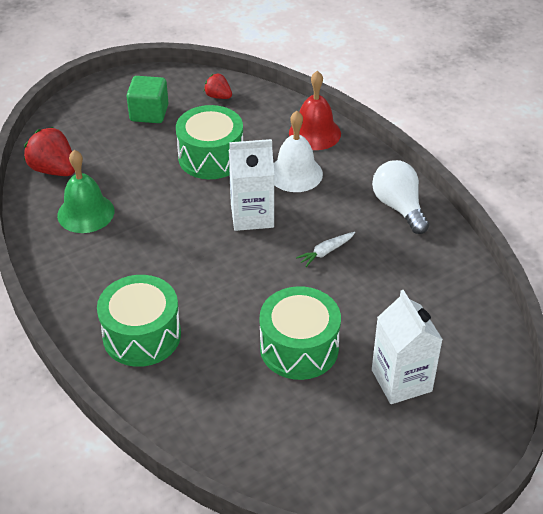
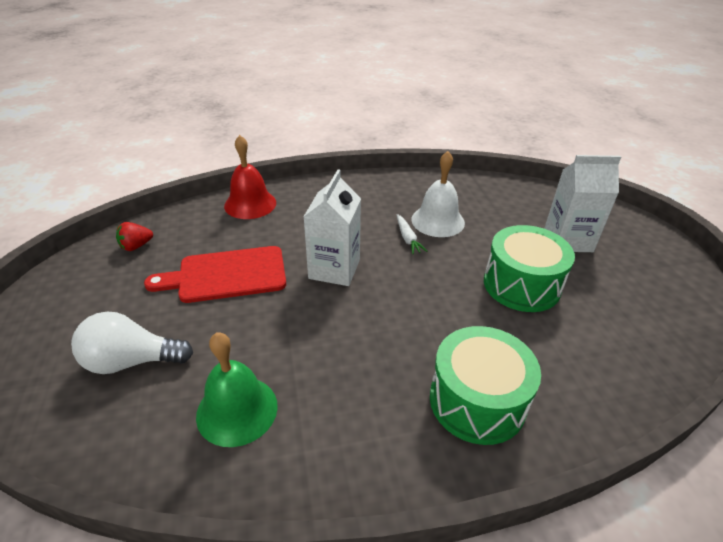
camera: 70 degrees left, 5 degrees down
(54, 170) = (122, 429): red strawberry -> none
(149, 113) = (106, 305): green cube -> none
(211, 157) = (227, 275): green drum -> red cutting board
(295, 173) = (295, 228): white bell -> white bell (438, 221)
(399, 207) = (374, 189): white light bulb -> white light bulb (131, 361)

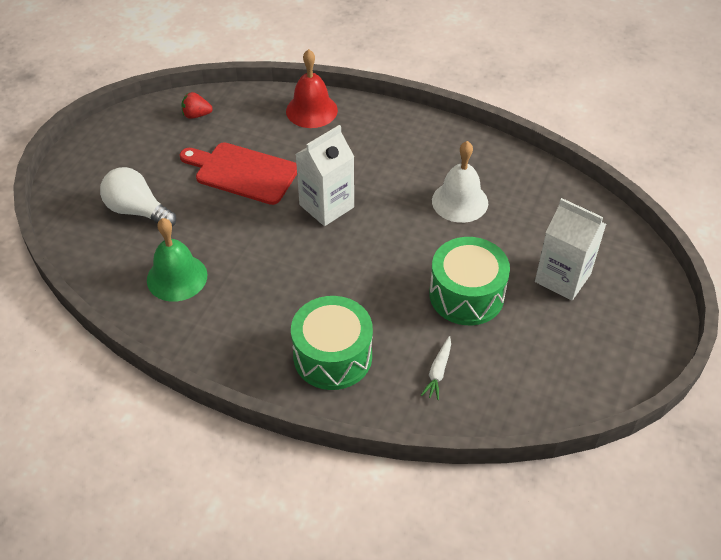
camera: 35 degrees right, 10 degrees up
(408, 238) = (414, 206): white carrot -> white carrot (438, 372)

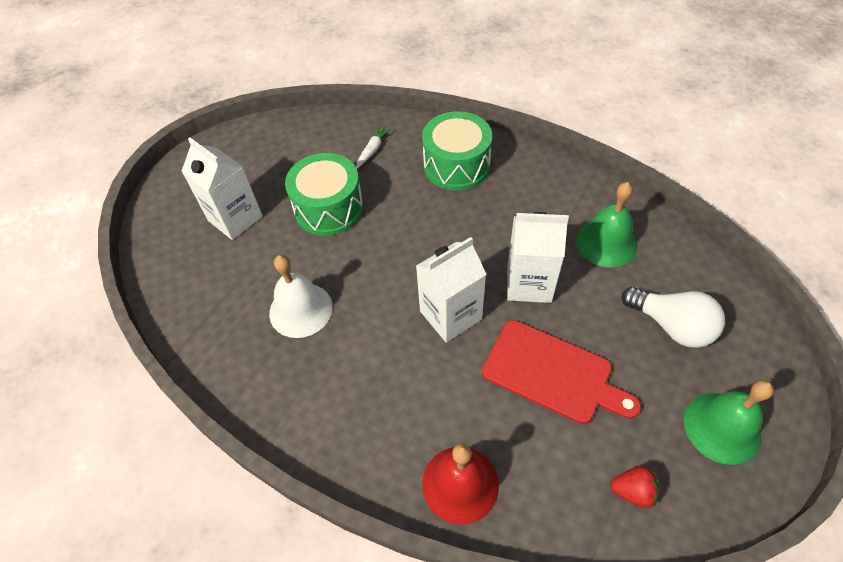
camera: 170 degrees left, 5 degrees up
(123, 150) = (722, 427): none -> green bell
(256, 235) = (529, 283): none -> white carton

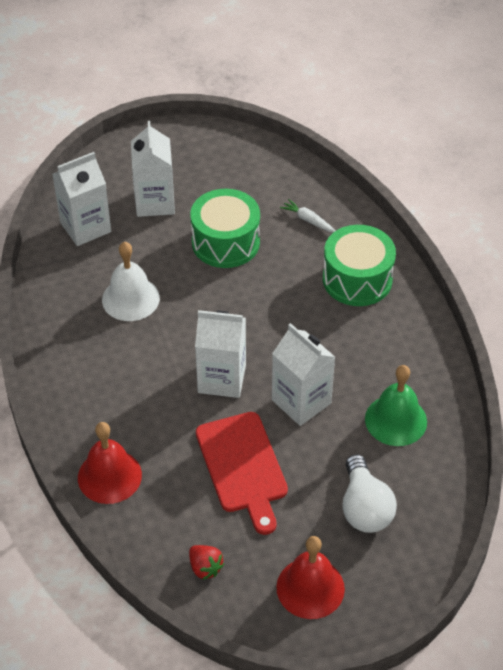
camera: 40 degrees right, 5 degrees down
(194, 280) = (85, 227): none -> white carton
(372, 150) = (308, 220): white carrot -> white carrot turned 120 degrees counterclockwise
(722, 427) = (310, 588): green bell -> red bell

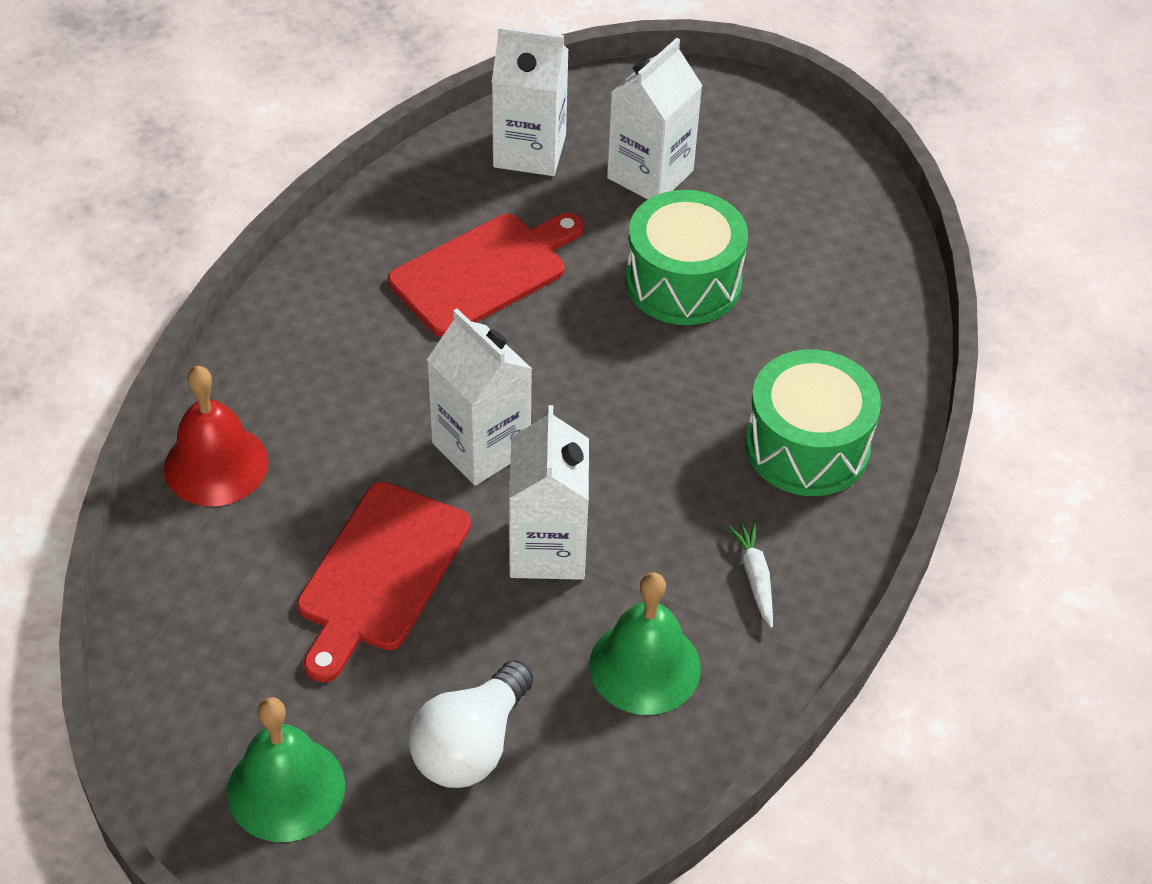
camera: 40 degrees right, 0 degrees up
(130, 298) = (484, 272): white bell -> red cutting board
(205, 568) = (194, 659): red strawberry -> none
(308, 220) = (828, 325): white carrot -> white carrot (754, 577)
(310, 588) = (286, 788): red bell -> green bell

